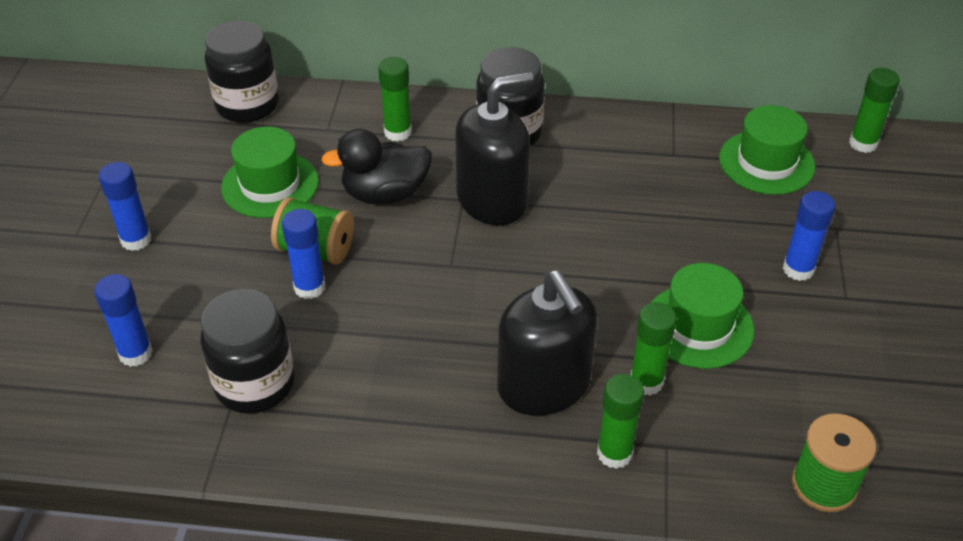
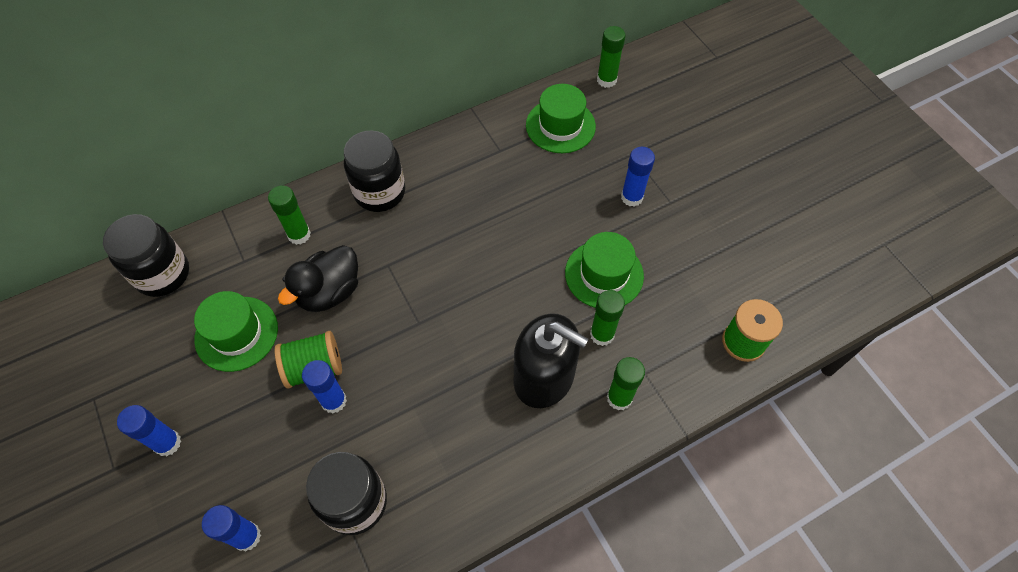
camera: 35 degrees left, 15 degrees up
(492, 200) = (408, 254): black soap dispenser -> none

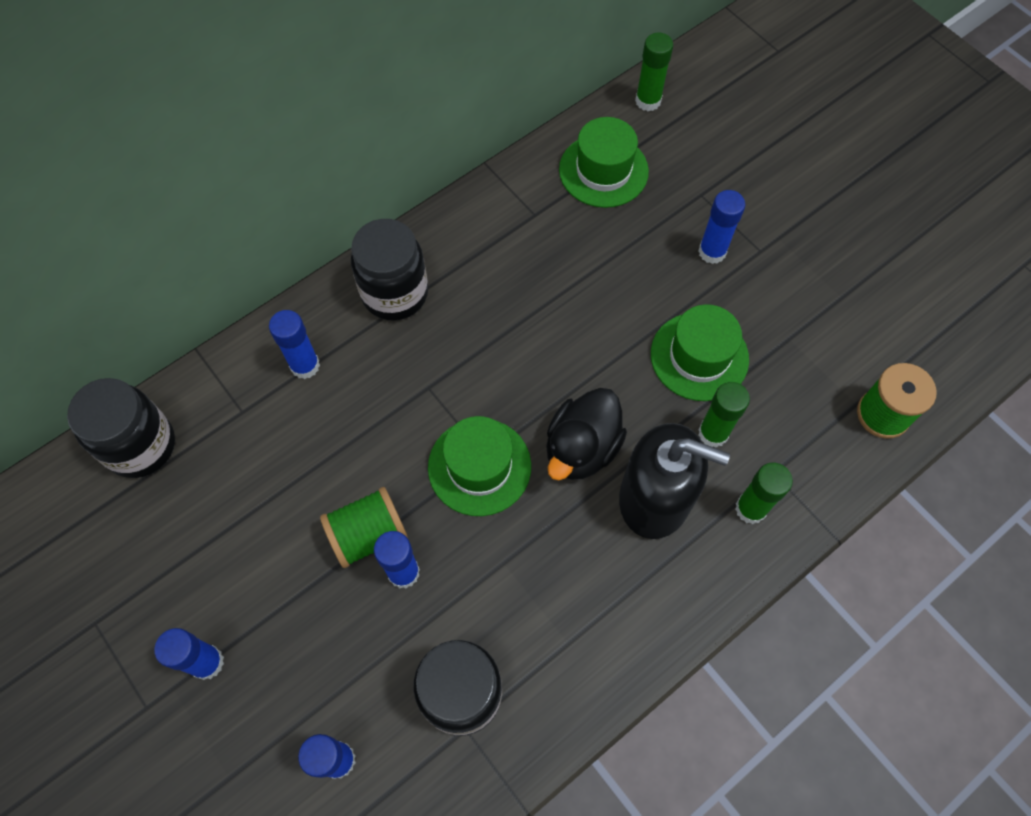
camera: 10 degrees left, 5 degrees up
(236, 333) = (258, 507): green hat -> green hat (479, 466)
(299, 235) = (305, 365): green glue stick -> blue glue stick
(329, 292) = (363, 434): black duck -> black duck (581, 448)

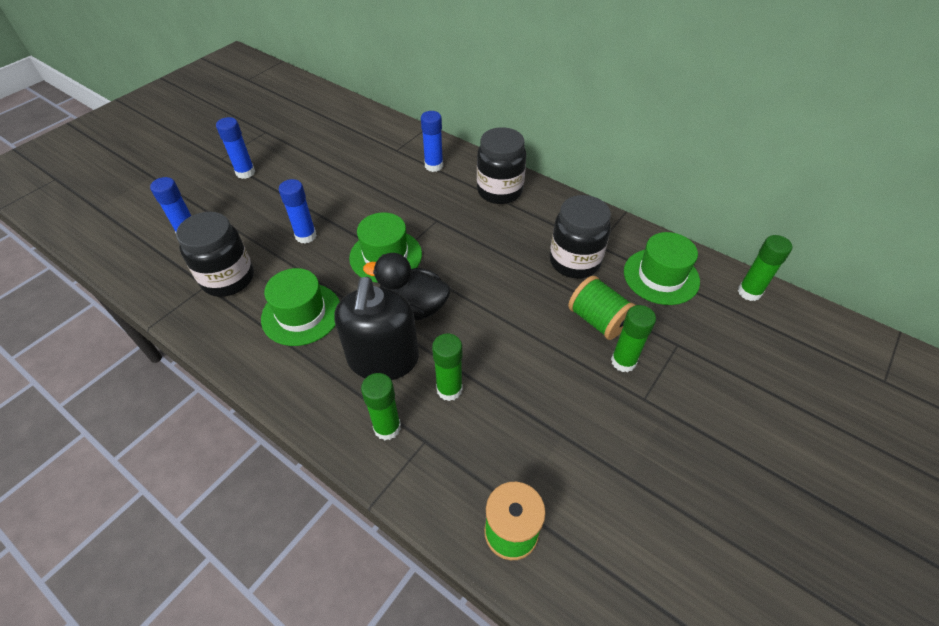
camera: 75 degrees right, 15 degrees down
(140, 446) = (366, 121): black jar -> black jar (574, 261)
(368, 535) = (328, 215): green spool -> green spool (598, 320)
(699, 356) = (517, 368): green hat -> green hat (301, 314)
(712, 252) = (623, 361): blue glue stick -> green glue stick

